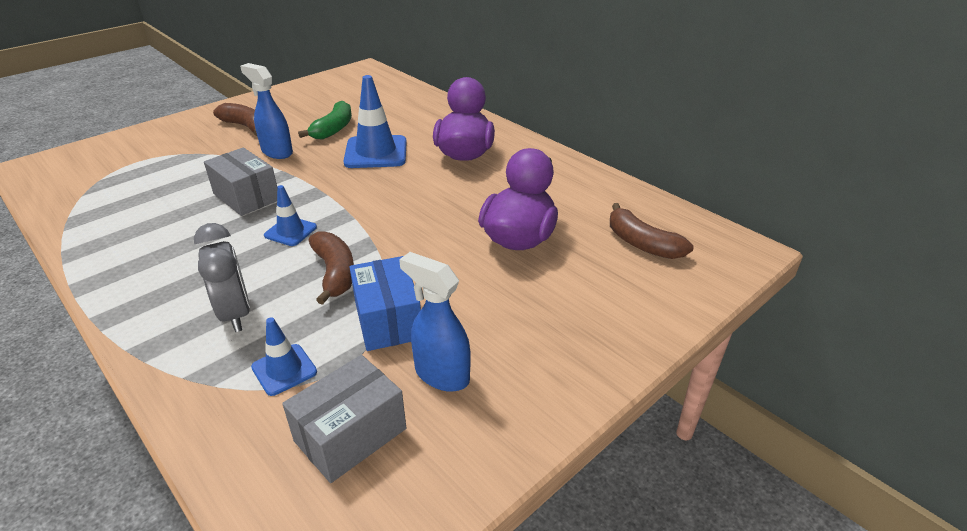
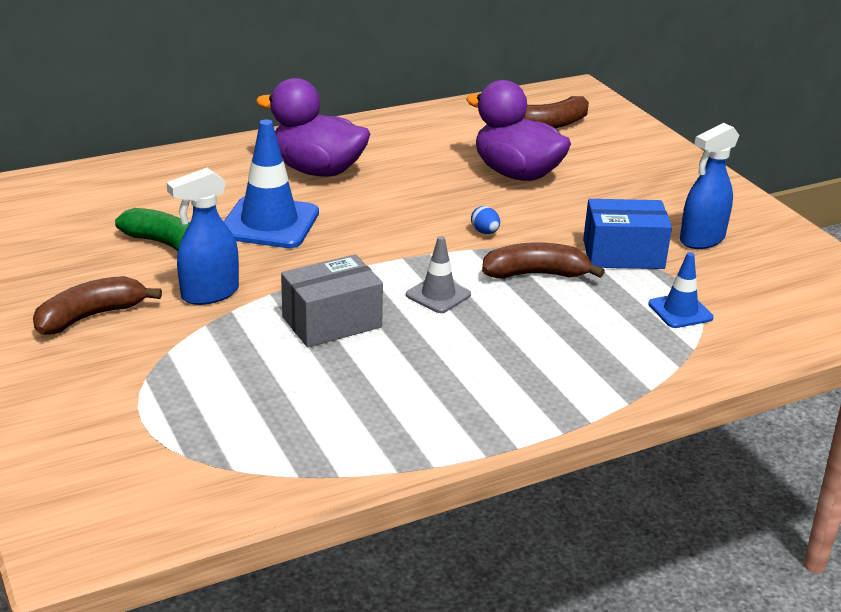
camera: 75 degrees left, 5 degrees down
(235, 314) = (588, 335): grey clock -> none
(290, 231) = (438, 295): blue traffic cone -> grey traffic cone
(350, 434) = (763, 286): grey box -> none
(400, 238) = (485, 232): none -> blue egg

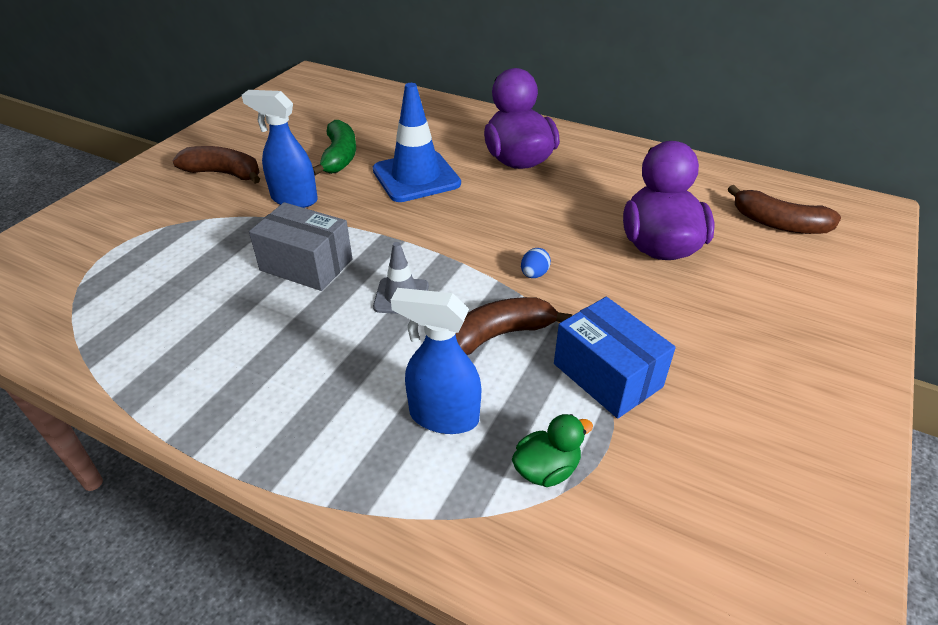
camera: 55 degrees right, 10 degrees up
(536, 274) = (499, 335): brown banana -> brown banana turned 75 degrees counterclockwise
(680, 311) = (546, 469): blue traffic cone -> green duck
(701, 239) = (717, 421): blue spray bottle -> blue spray bottle (443, 416)

